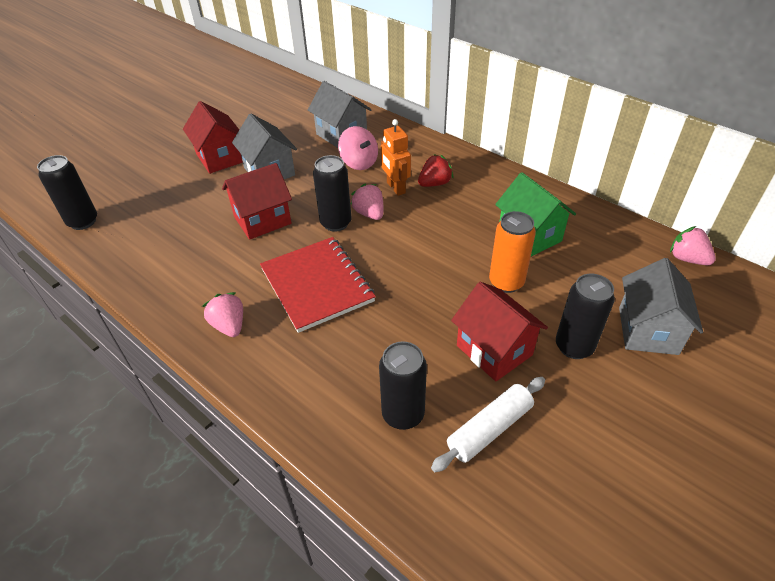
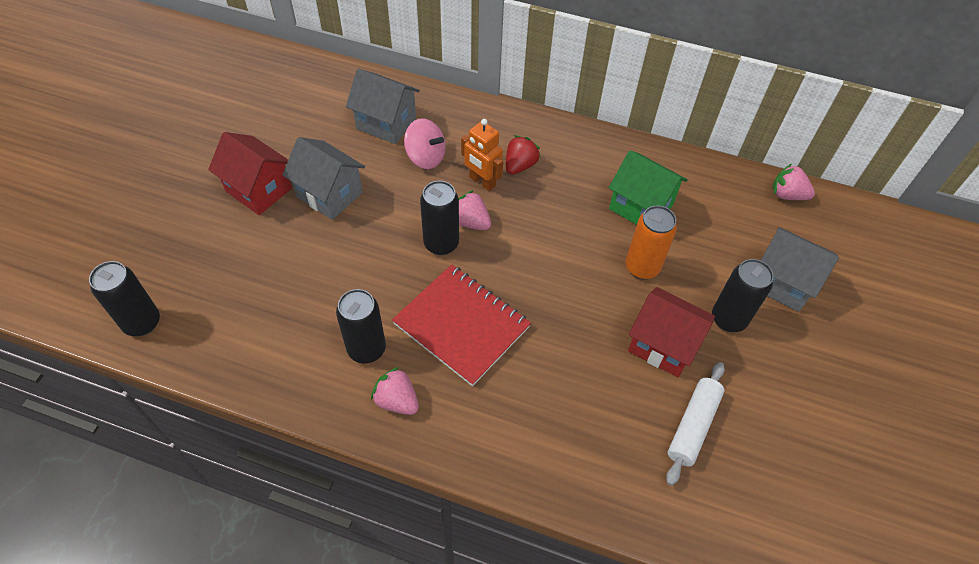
camera: 25 degrees left, 10 degrees up
(262, 220) = (358, 262): red house -> none
(403, 414) = (613, 438): black can -> black can (366, 349)
(648, 330) = (782, 283): grey house -> grey house turned 45 degrees counterclockwise

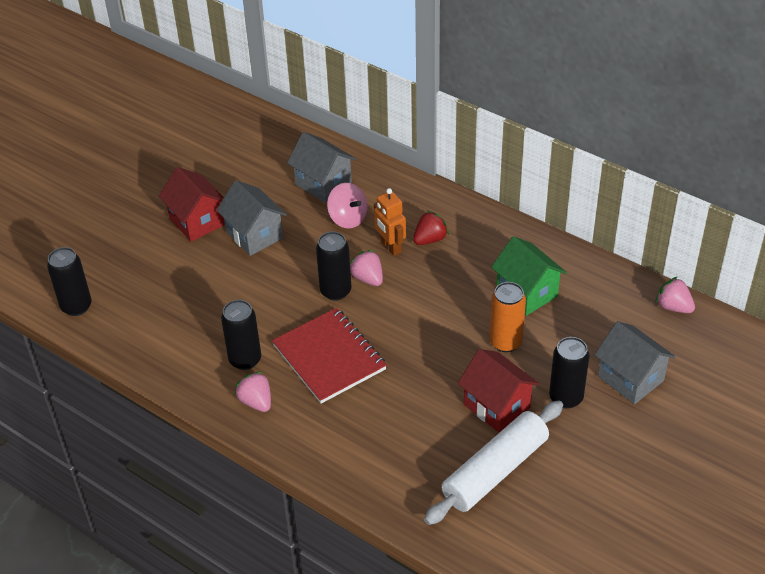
camera: 20 degrees right, 10 degrees down
(693, 426) = (495, 471): white rolling pin -> white rolling pin, size x1.55

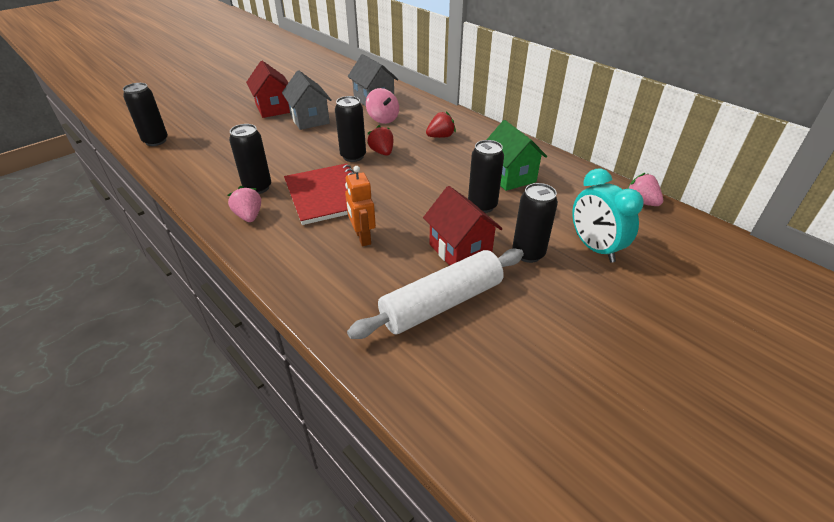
camera: 10 degrees right, 5 degrees down
(368, 278) = (382, 152): pink strawberry -> red strawberry
(390, 247) = (408, 137): orange robot -> orange robot (362, 237)
(505, 342) = (482, 206): orange can -> black can
(630, 378) = (594, 248): grey house -> turquoise clock

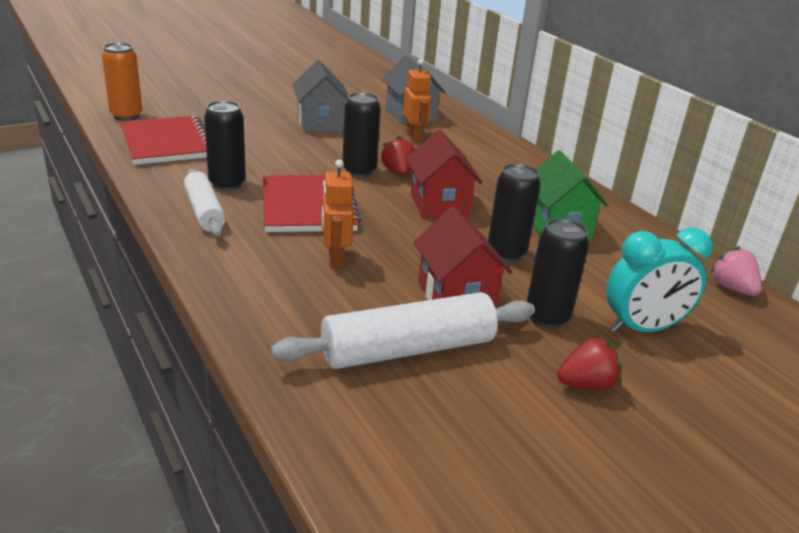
camera: 10 degrees right, 10 degrees down
(156, 141) = (126, 116): black can -> orange can
(197, 160) = (167, 143): none -> red notebook
(249, 216) = (204, 211): pink strawberry -> white rolling pin
(273, 108) = (280, 104): red house -> red house (439, 205)
(383, 119) = (414, 137): pink spinning top -> orange robot
(440, 136) = (482, 168): red strawberry -> red strawberry (586, 385)
(594, 248) = (643, 328): turquoise clock -> turquoise clock turned 90 degrees counterclockwise

